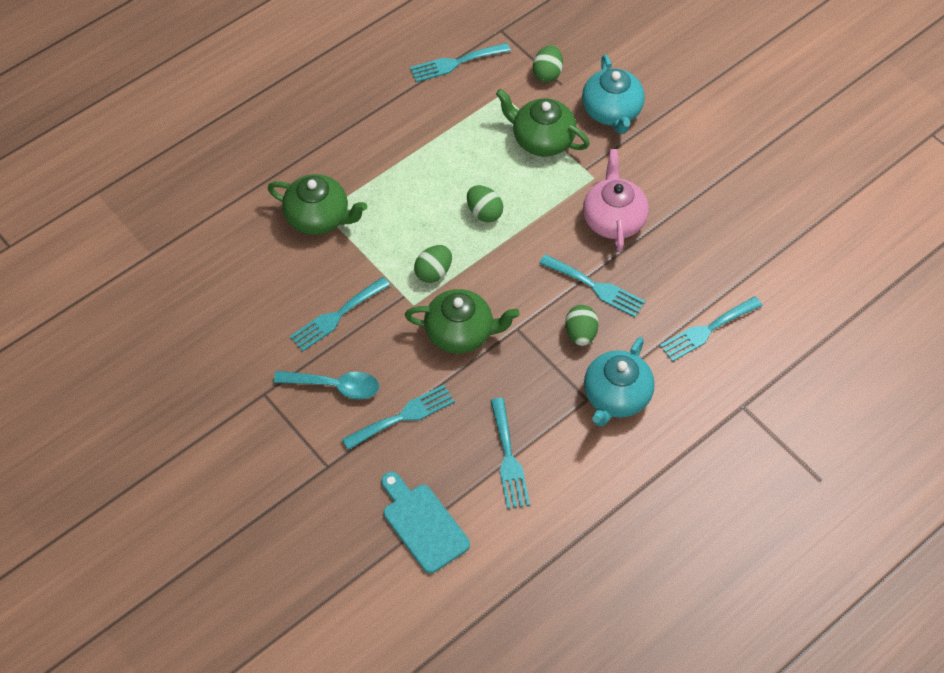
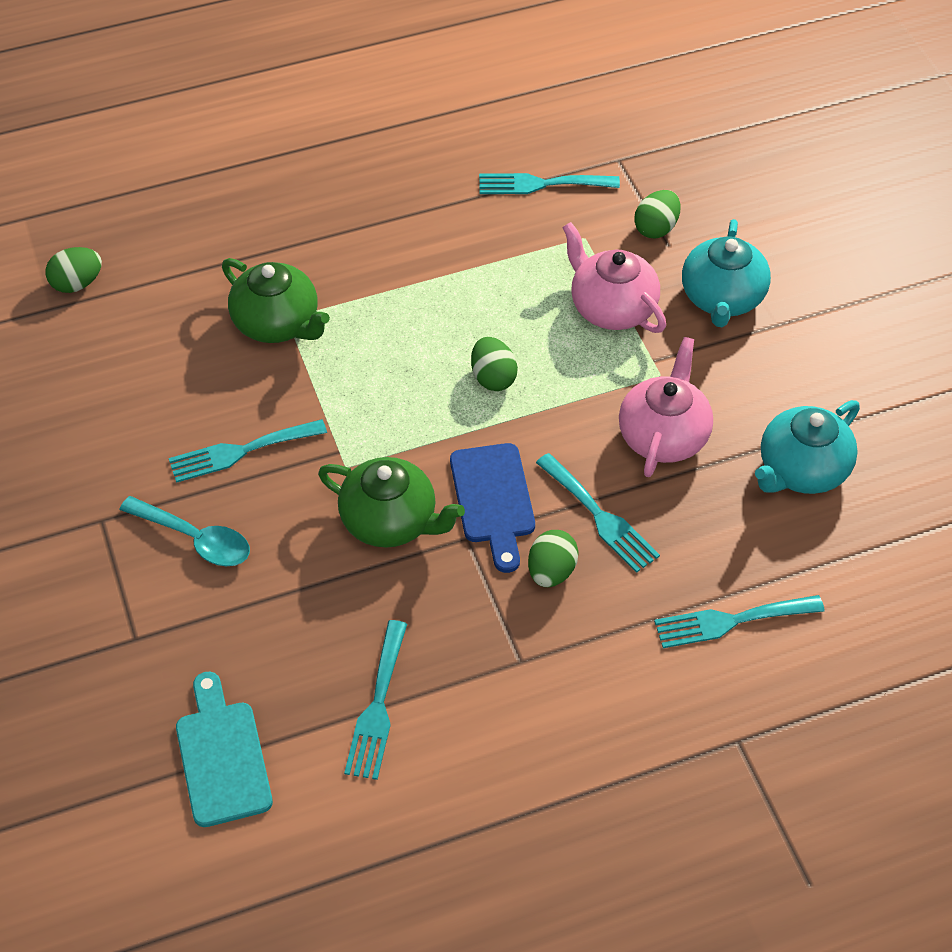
camera: 20 degrees right, 5 degrees down
(403, 416) = (264, 605): turquoise fork -> none
(433, 272) = (391, 433): green egg -> green egg (77, 283)
(522, 297) = (493, 500): none -> blue cutting board
(542, 139) = (611, 308): green teapot -> pink teapot
(616, 396) = (562, 671): turquoise teapot -> turquoise teapot (801, 470)

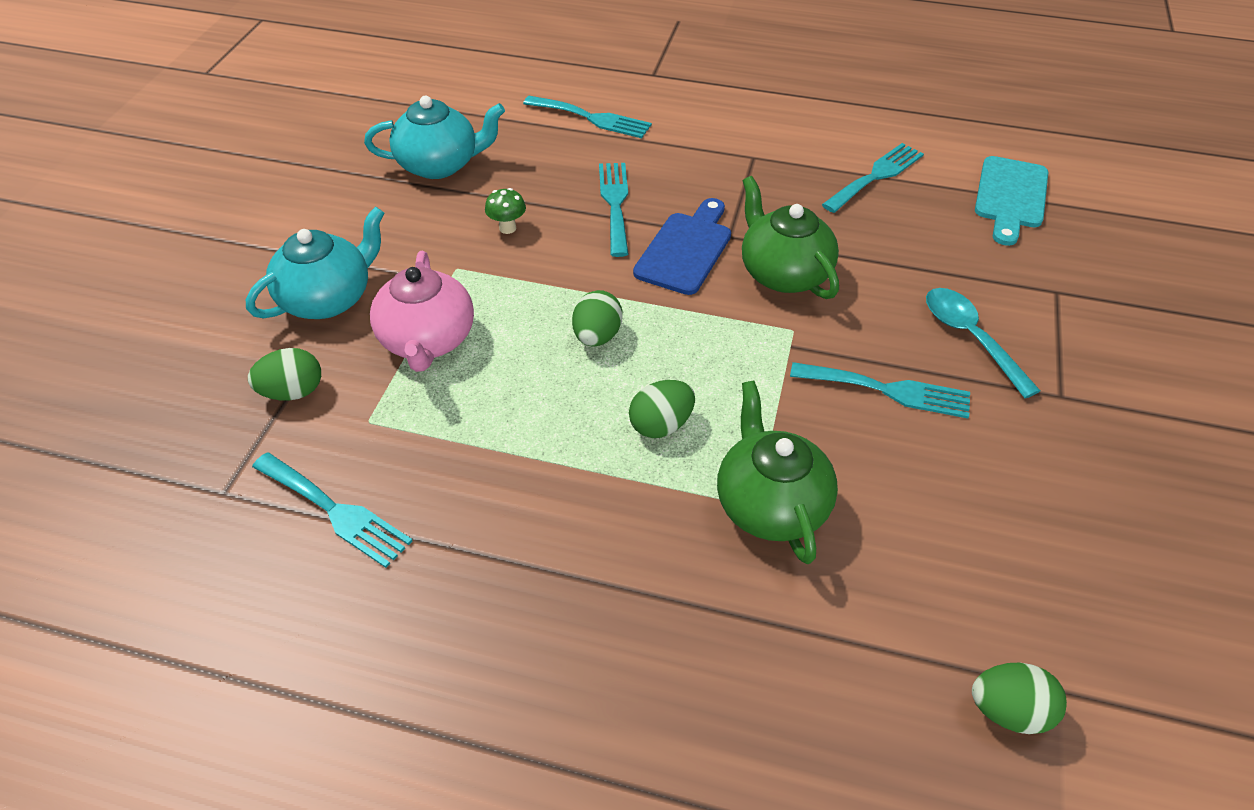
camera: 145 degrees left, 5 degrees down
(551, 571) = (684, 190): green egg -> green egg (661, 425)
(663, 436) = (507, 228): pink teapot -> green mushroom

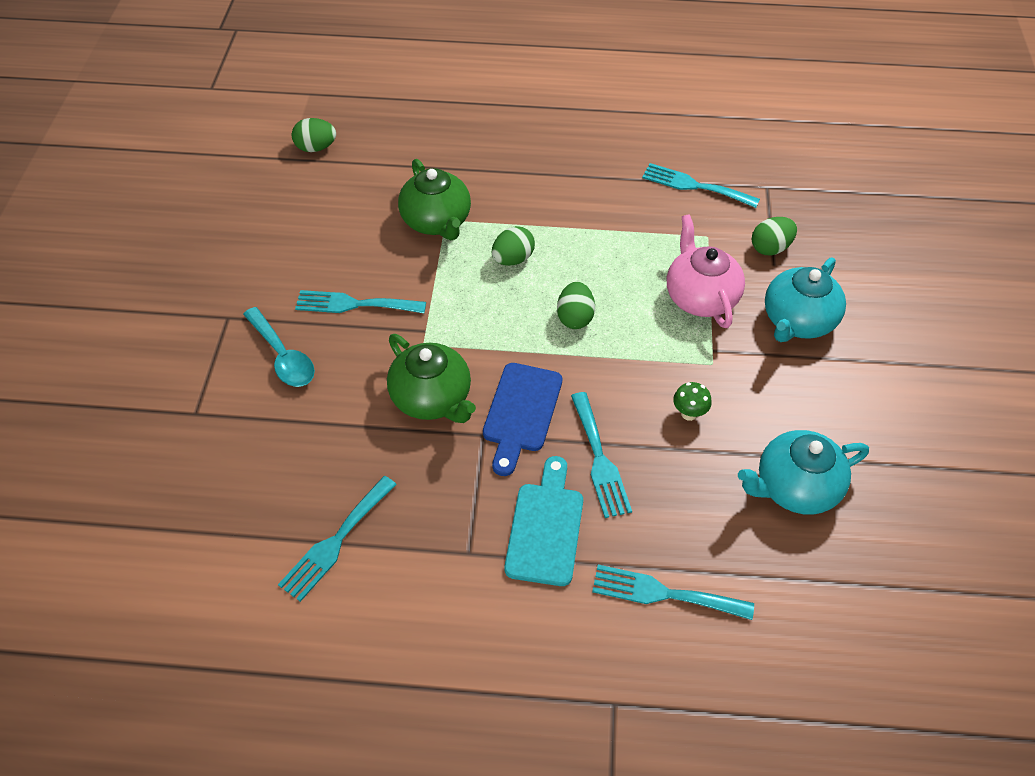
camera: 170 degrees right, 5 degrees up
(1010, 197) = (198, 530): turquoise cutting board -> turquoise cutting board (545, 527)

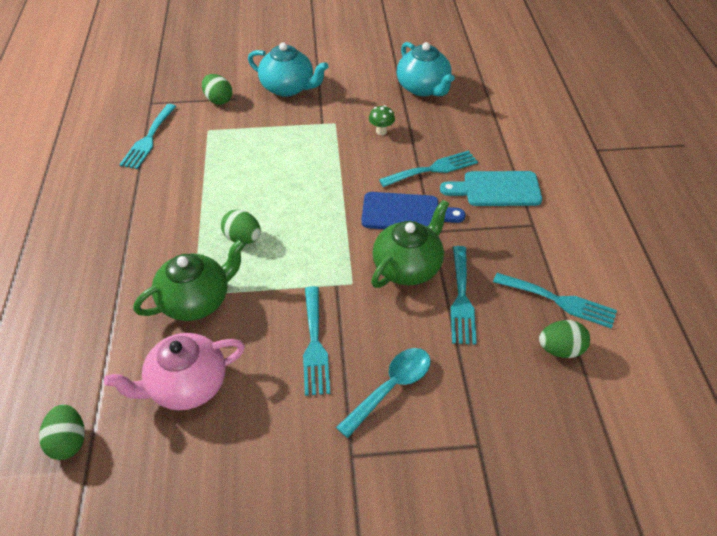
camera: 100 degrees left, 5 degrees down
(575, 317) = (304, 194): green egg -> green egg (560, 349)
(664, 593) = (518, 135): turquoise fork -> turquoise fork (461, 299)
(700, 297) = (272, 131): pink teapot -> pink teapot (186, 386)

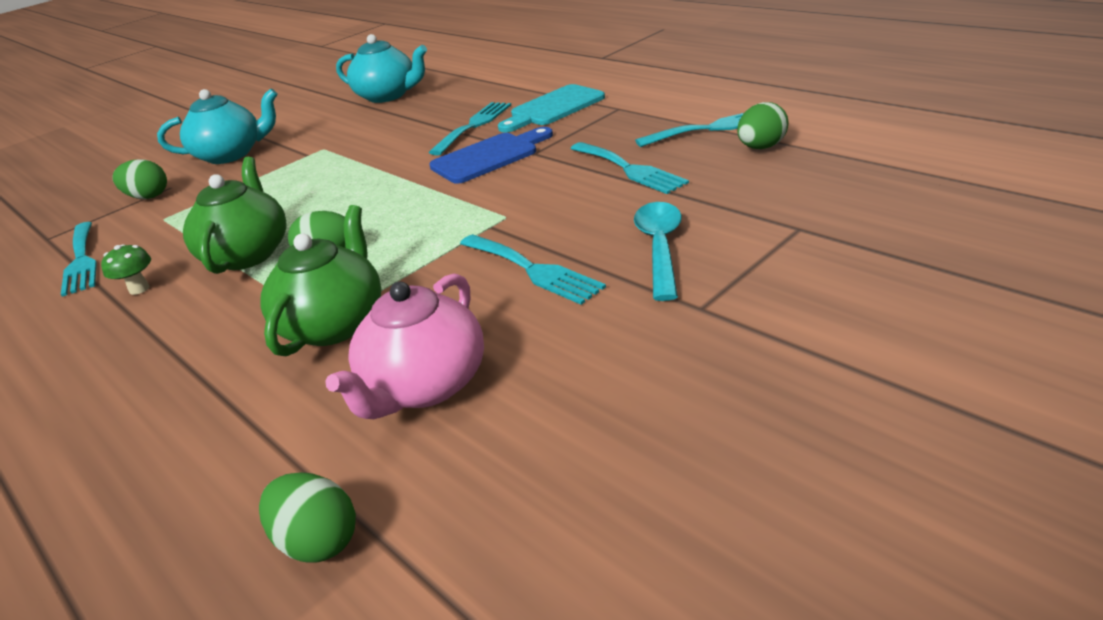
camera: 35 degrees left, 15 degrees down
(381, 131) = (384, 131): green mushroom -> green mushroom (139, 289)
(408, 267) = (547, 180): green teapot -> green teapot (248, 254)

